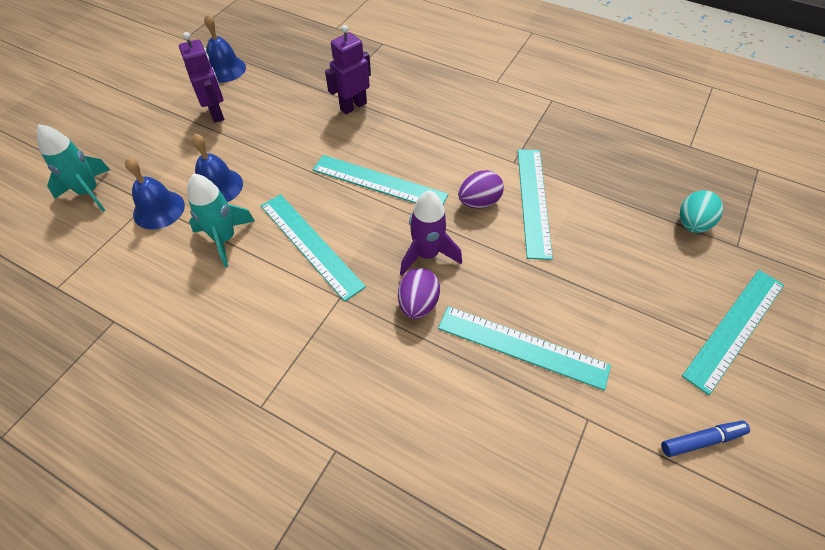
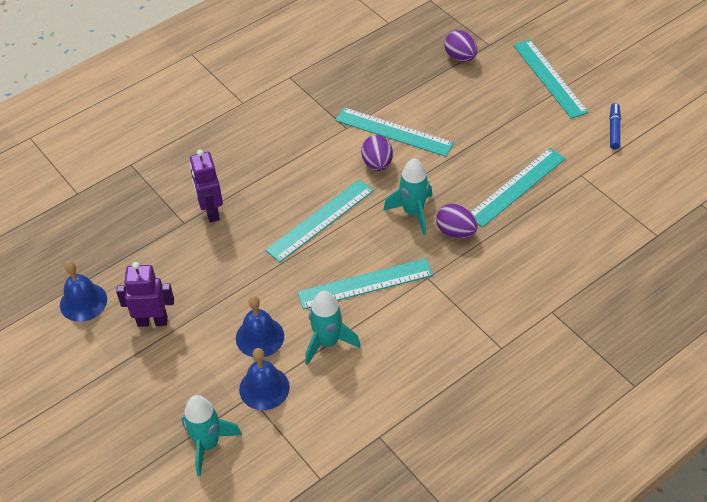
camera: 65 degrees left, 5 degrees down
(427, 254) = (413, 212): purple rocket -> turquoise rocket
(692, 224) = (460, 57): turquoise egg -> purple egg

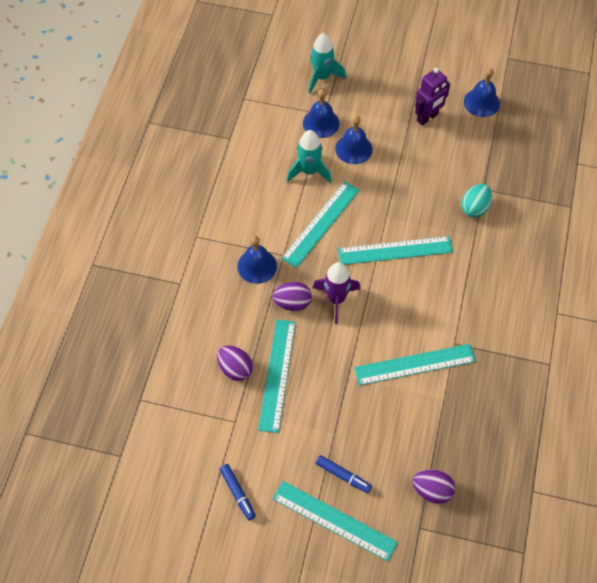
camera: 140 degrees right, 10 degrees up
(211, 212) = (474, 208): purple robot -> turquoise egg
(320, 220) = (395, 250): turquoise ruler -> turquoise ruler turned 75 degrees clockwise
(377, 164) = (399, 324): purple egg -> purple egg (235, 369)
(413, 212) = (336, 299): turquoise rocket -> purple rocket
(462, 282) = (257, 266): none -> blue bell
(520, 98) = (343, 475): none -> blue marker

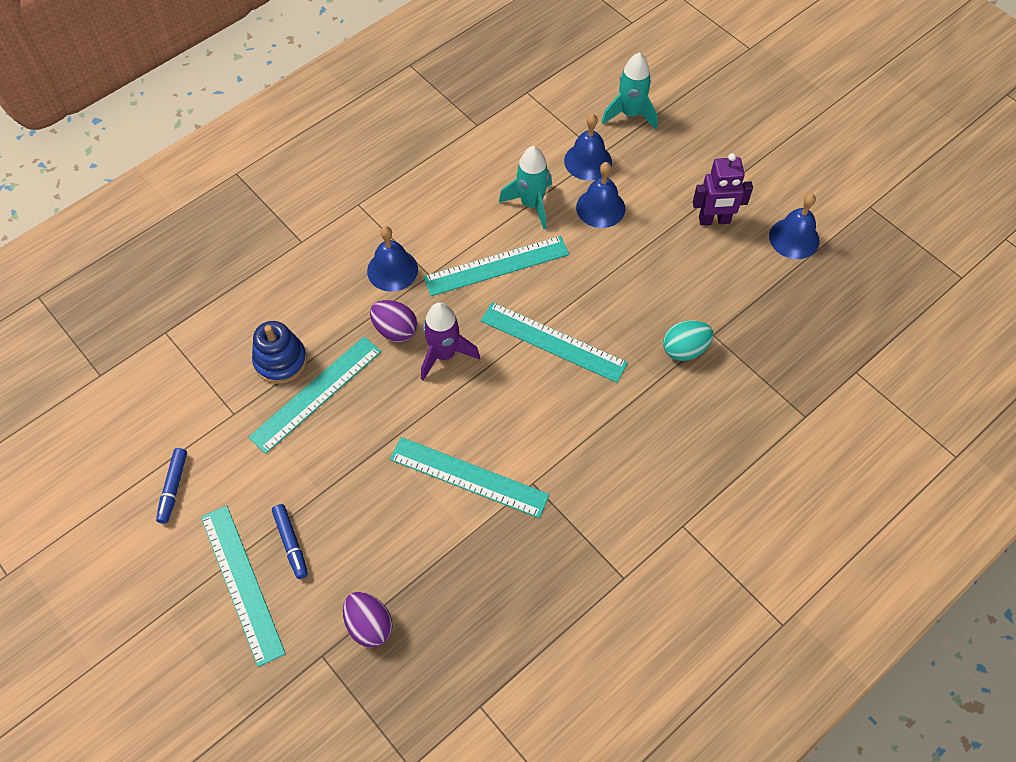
camera: 35 degrees right, 0 degrees up
(235, 369) = (280, 361): purple egg -> blue stacking toy

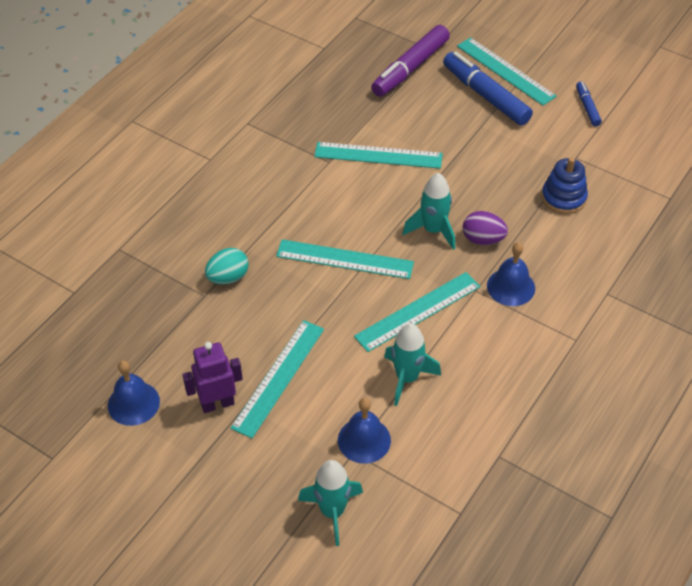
camera: 165 degrees right, 10 degrees down
(291, 543) = (486, 96): blue marker -> blue marker, size x1.98
(316, 394) = (521, 182): turquoise ruler -> turquoise ruler (278, 377)
(369, 625) = (410, 68): purple egg -> purple marker
(444, 354) = (433, 230): purple rocket -> turquoise rocket
(600, 208) = (336, 390): blue bell -> none

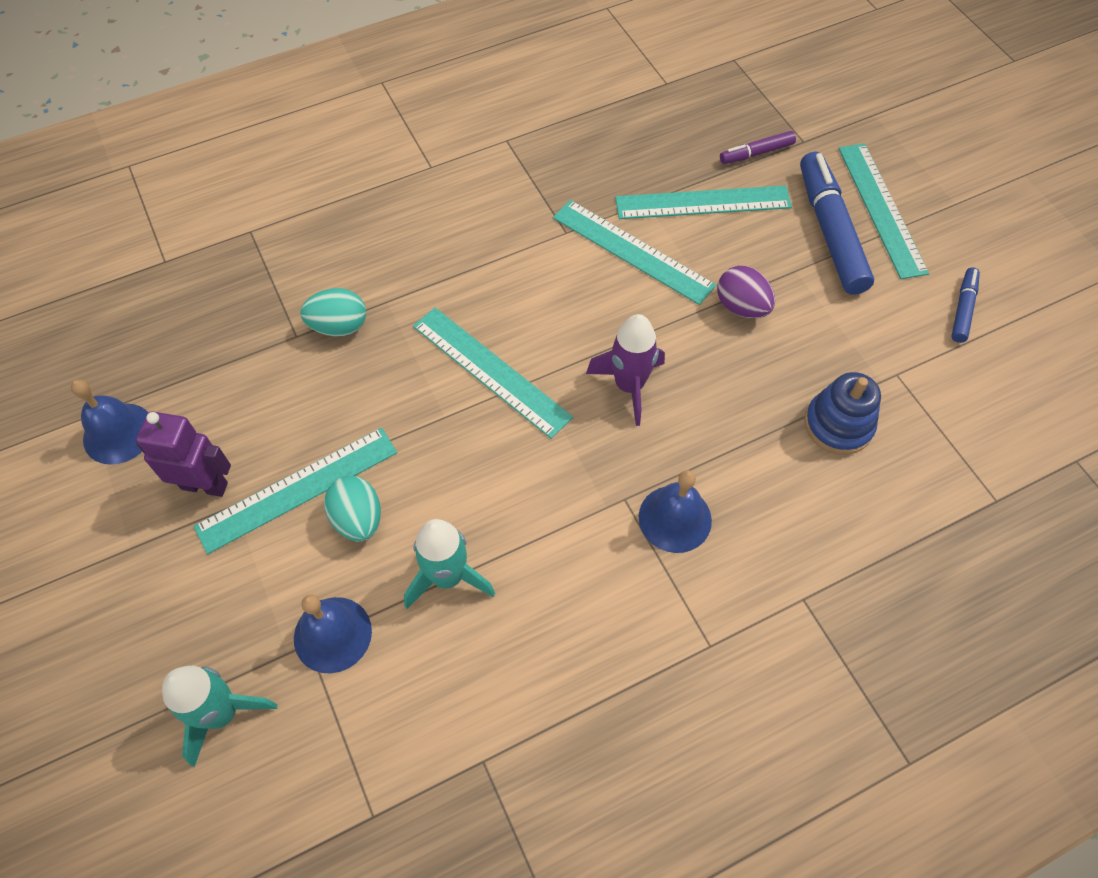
camera: 30 degrees right, 10 degrees up
(329, 375) = (358, 519): none -> turquoise egg
(410, 68) = (756, 153): purple marker -> purple marker, size x0.51
(418, 311) = (529, 490): turquoise ruler -> turquoise ruler (703, 203)
(433, 230) = (629, 386): turquoise rocket -> purple rocket
(483, 239) = (685, 431): purple egg -> purple egg (741, 307)

